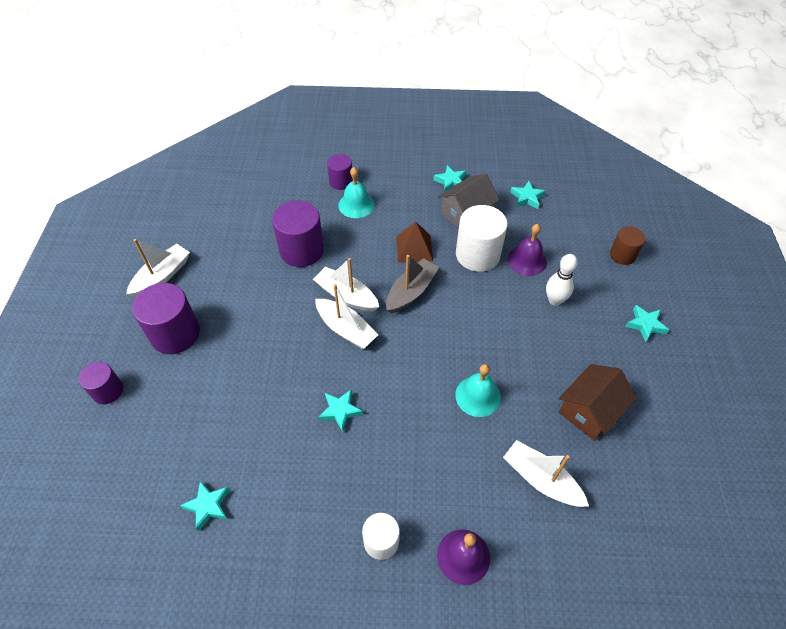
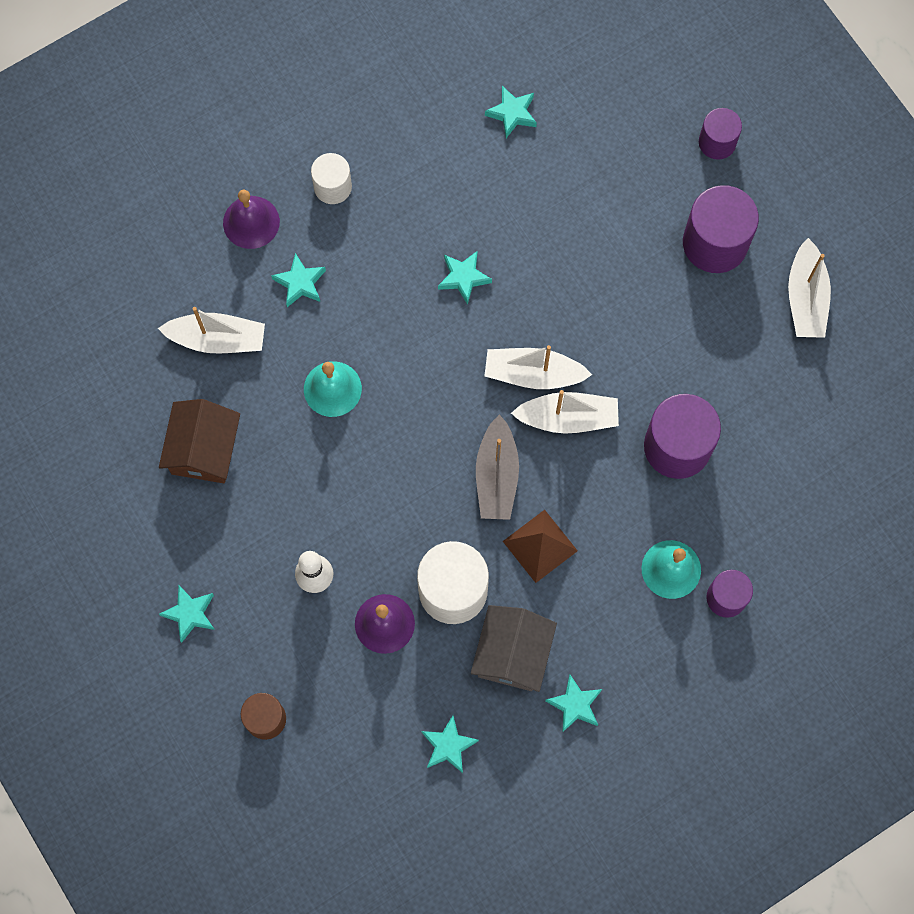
camera: 145 degrees right, 20 degrees up
(455, 481) = (300, 283): none -> turquoise star

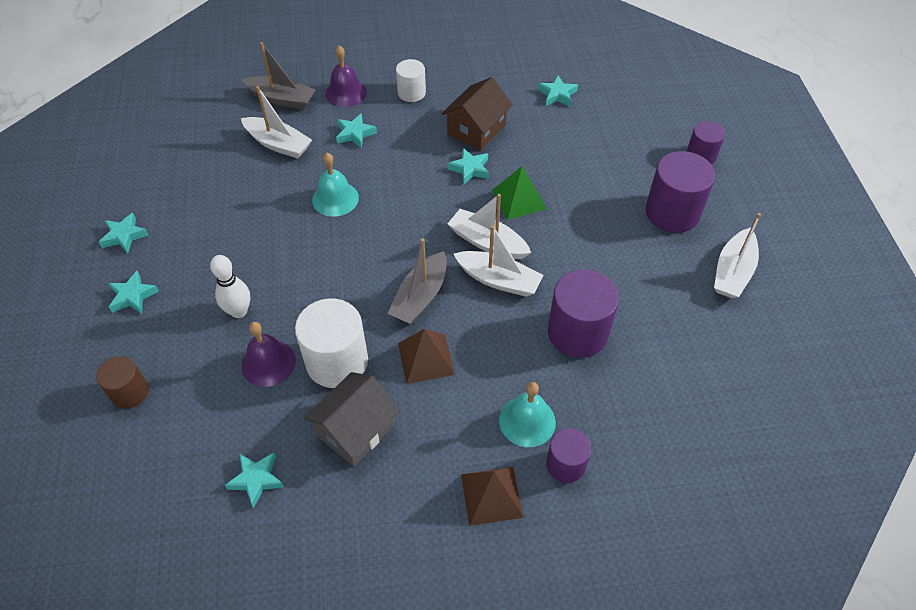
camera: 25 degrees right, 20 degrees down
(177, 267) = (282, 99): none -> grey boat
(204, 449) = (222, 201): brown house -> brown house (476, 129)
(539, 298) = (519, 199): none -> green pyramid
(575, 705) = (384, 495): turquoise star -> turquoise star (124, 236)
(672, 659) = (491, 495): none -> brown pyramid

